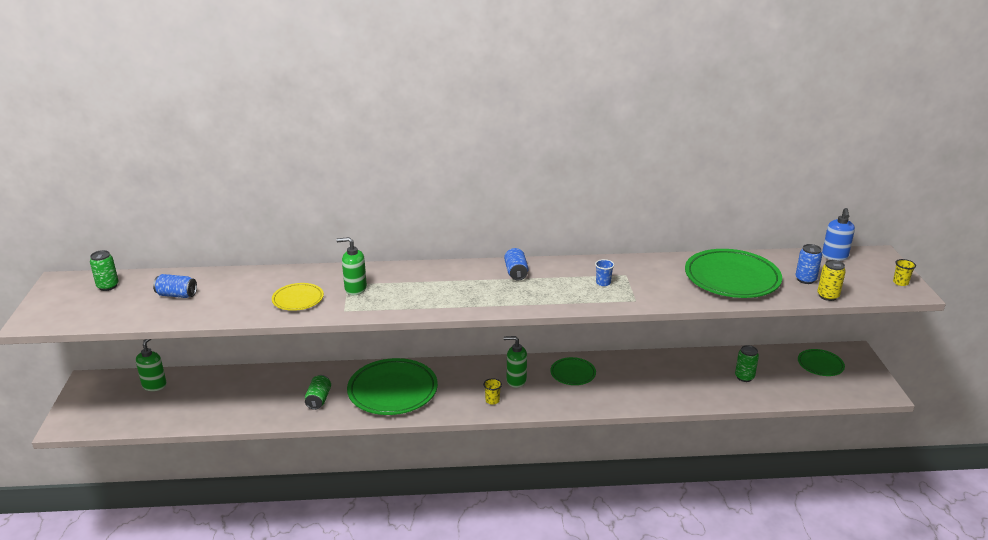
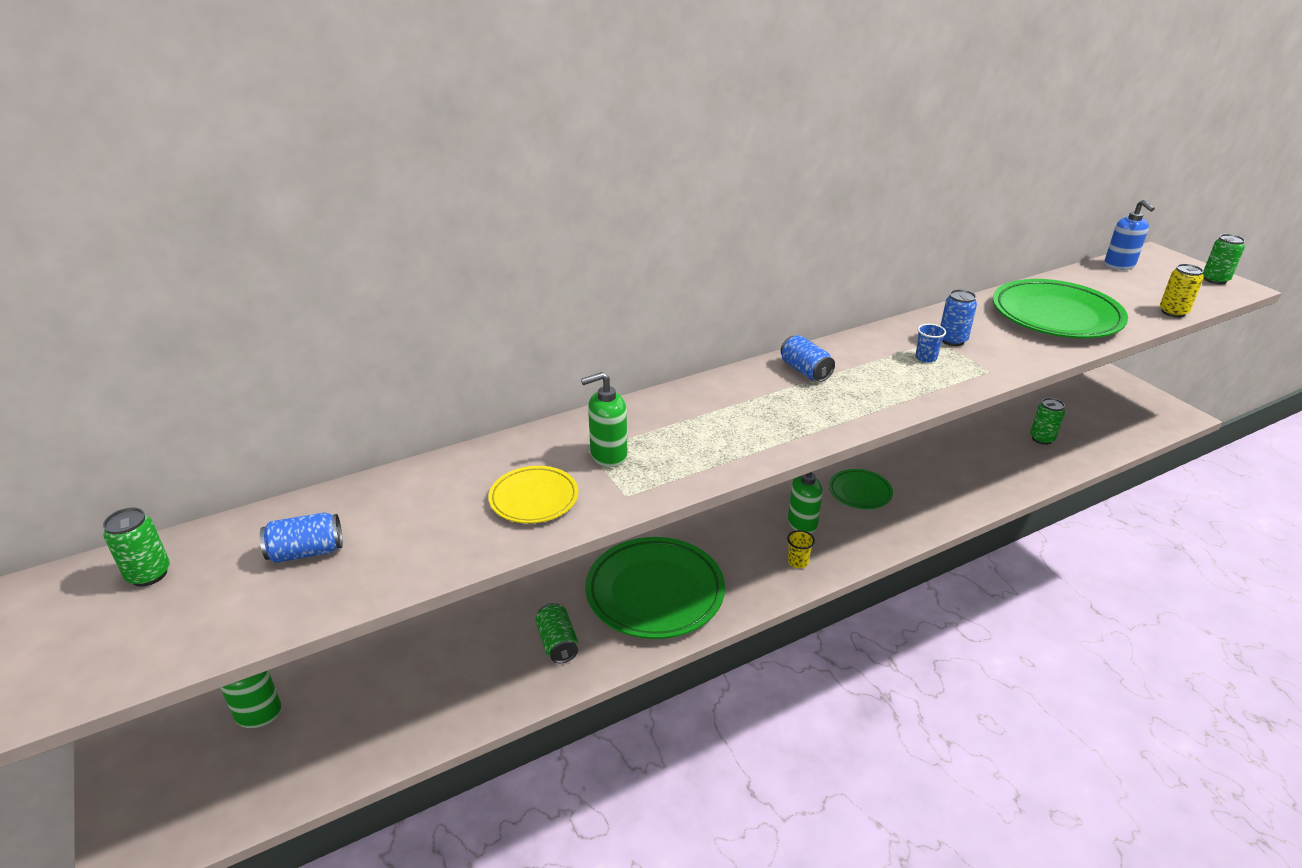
camera: 25 degrees left, 5 degrees up
(805, 279) = (1127, 298): blue can -> blue can (952, 340)
(820, 365) = (1097, 402): green plate -> none
(900, 282) = (1215, 280): yellow cup -> green can

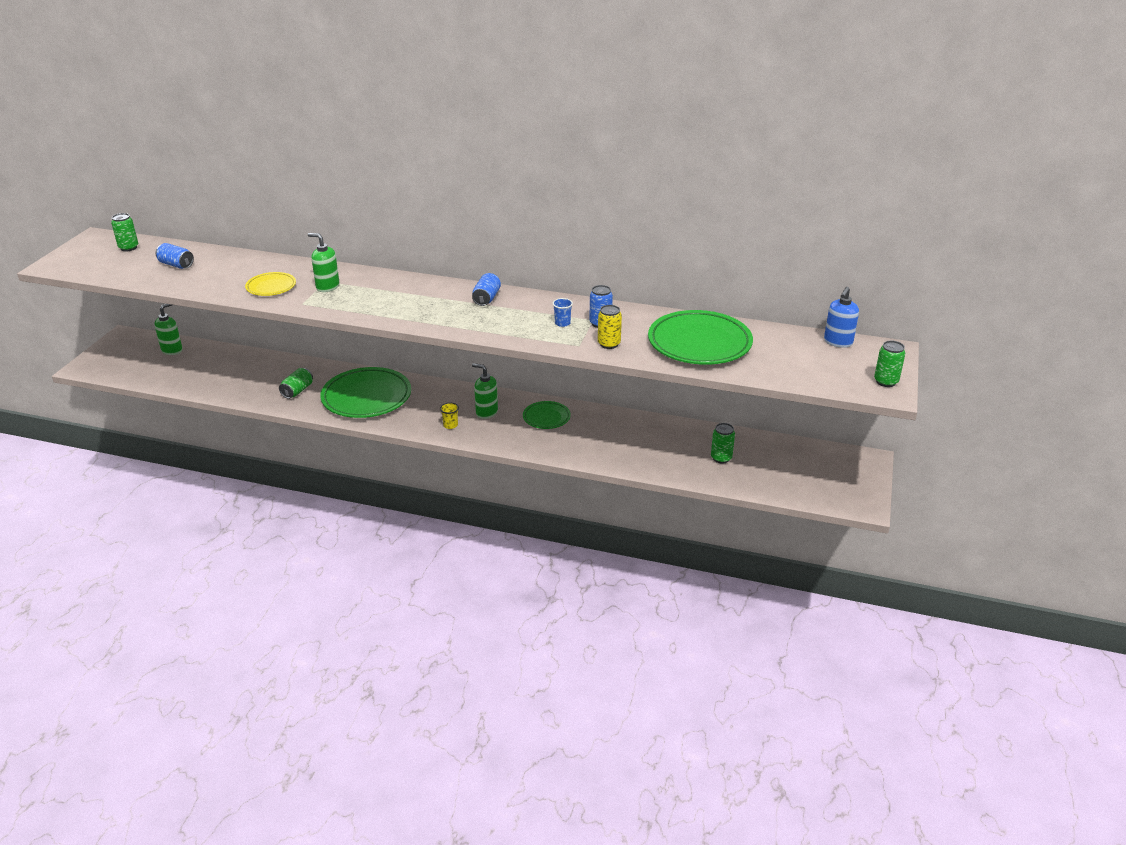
camera: 45 degrees right, 0 degrees up
(1173, 312) = (787, 379): yellow can -> yellow can (609, 344)

